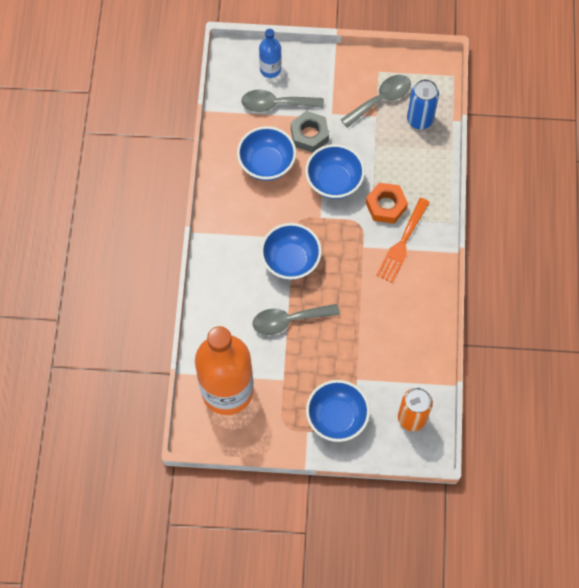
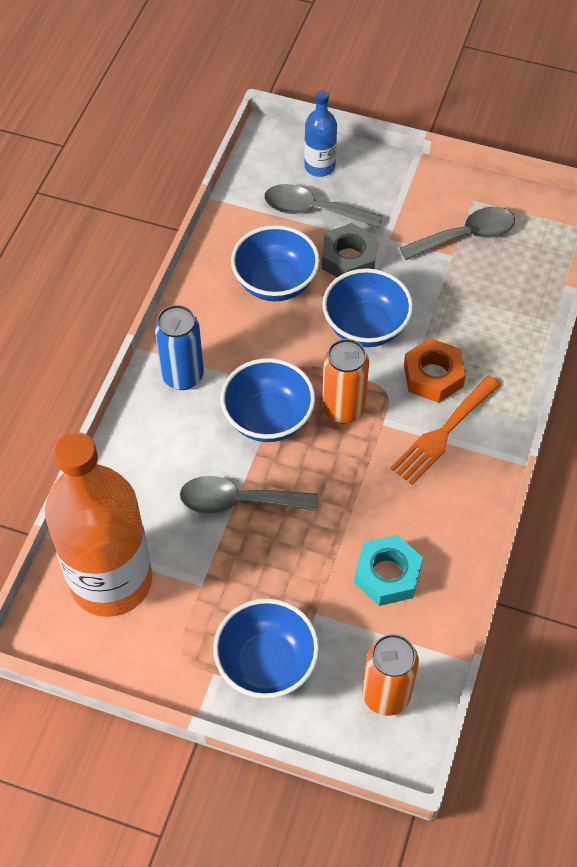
camera: 15 degrees right, 10 degrees down
(335, 242) = (343, 409): none -> orange can
(392, 344) = (387, 575): none -> turquoise nut
(419, 120) = (515, 273): blue can -> blue can (183, 376)

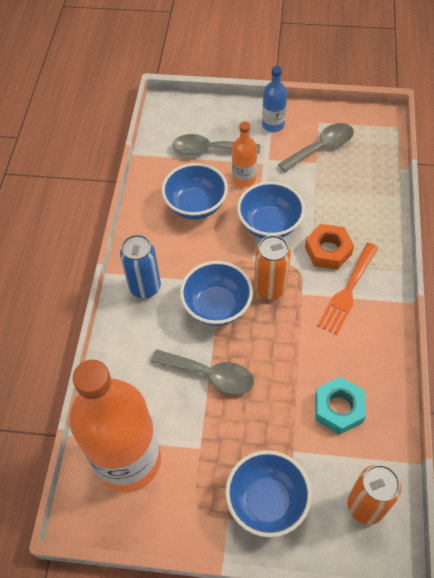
camera: 10 degrees left, 0 degrees up
(238, 501) = (210, 375): grey spoon -> grey spoon turned 150 degrees counterclockwise
(319, 166) = (205, 118): blue bottle -> blue bottle (273, 125)
(349, 259) = (244, 179): grey nut -> orange bottle

